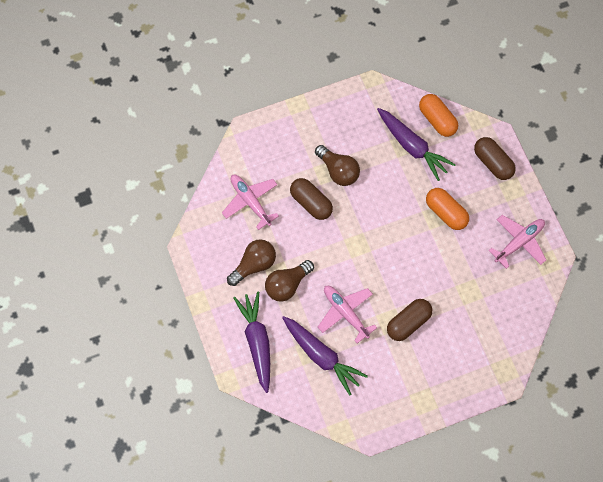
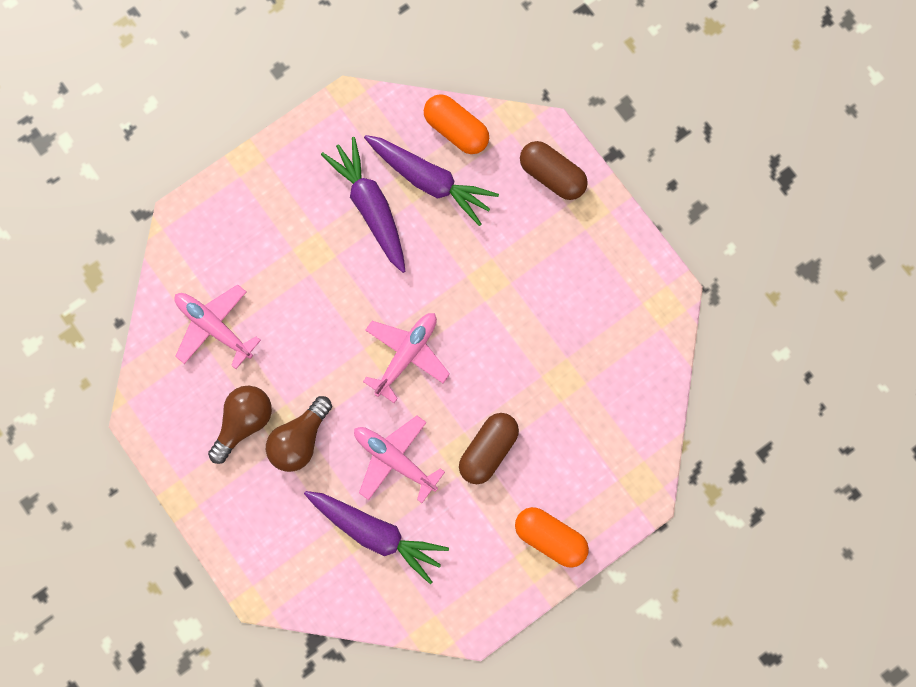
camera: 15 degrees left, 10 degrees up
(257, 342) = (278, 537): purple carrot -> purple carrot (371, 207)
(311, 203) = (303, 305): brown capsule -> none
(338, 171) = (331, 246): brown light bulb -> none
(446, 213) = (502, 269): orange capsule -> orange capsule (550, 537)
(519, 242) = (617, 287): pink plane -> pink plane (407, 354)

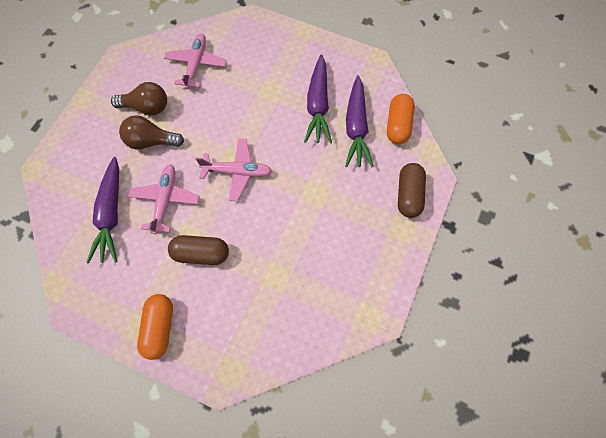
camera: 60 degrees right, 10 degrees down
(371, 207) = (318, 105): purple carrot -> purple carrot turned 150 degrees clockwise

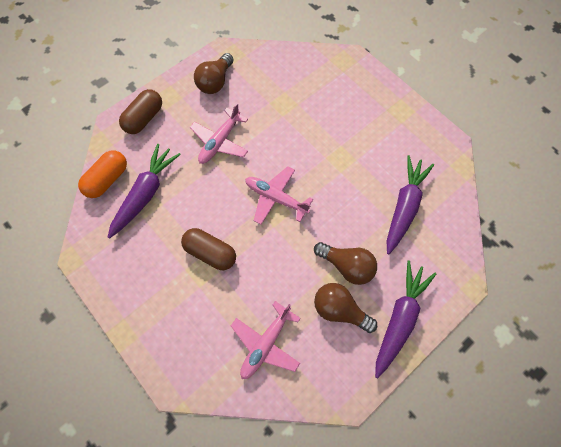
camera: 155 degrees left, 0 degrees up
(159, 328) = (385, 104): orange capsule -> none
(165, 200) = (351, 199): pink plane -> pink plane (220, 142)
(201, 253) = (335, 142): brown capsule -> brown capsule (210, 252)
(318, 105) = (166, 232): purple carrot -> purple carrot (399, 318)
(364, 270) = (215, 82): none -> brown light bulb

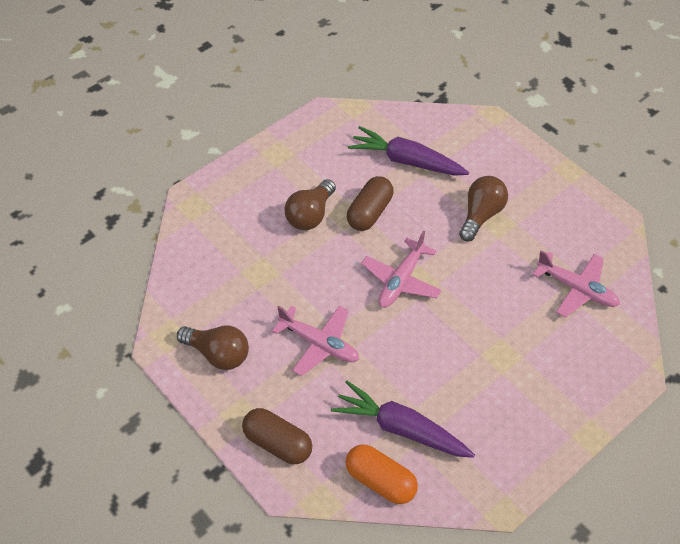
camera: 90 degrees left, 15 degrees down
(210, 252) = (478, 347): brown capsule -> brown capsule (369, 212)
(339, 309) = (530, 223): brown light bulb -> brown light bulb (310, 215)
(399, 318) = (533, 174): purple carrot -> none

